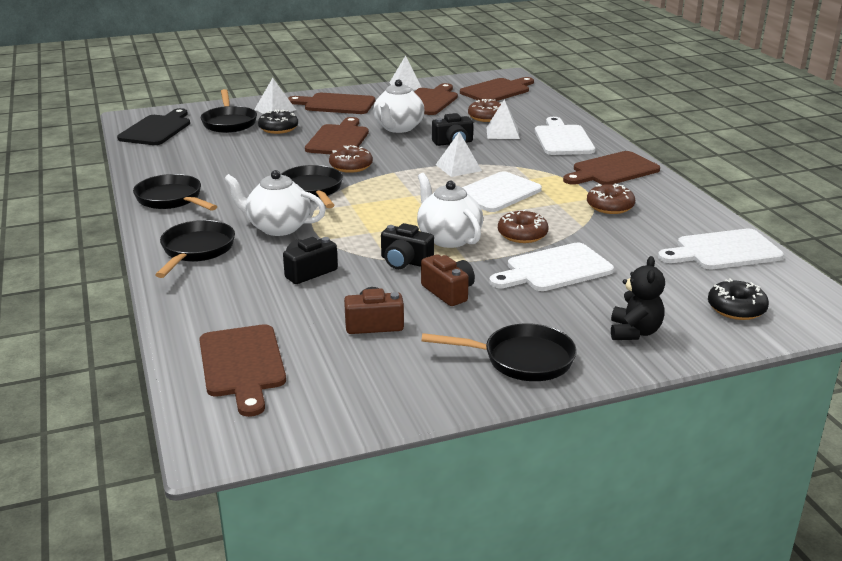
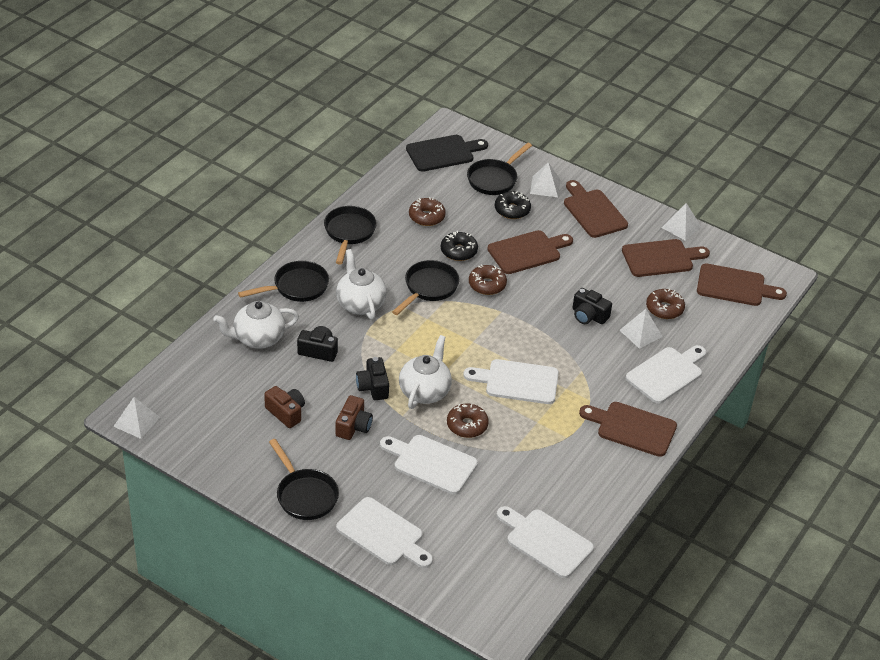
camera: 50 degrees right, 15 degrees up
(242, 365) = (199, 383): brown cutting board -> none
(398, 128) = (584, 271): white teapot -> white teapot (258, 338)
(458, 167) = (545, 341): white pyramid -> white pyramid (136, 421)
(610, 206) = (561, 452): brown donut -> brown donut (426, 217)
(634, 332) = (383, 534): black teddy bear -> white cutting board
(736, 308) = (461, 574): black donut -> black donut (458, 251)

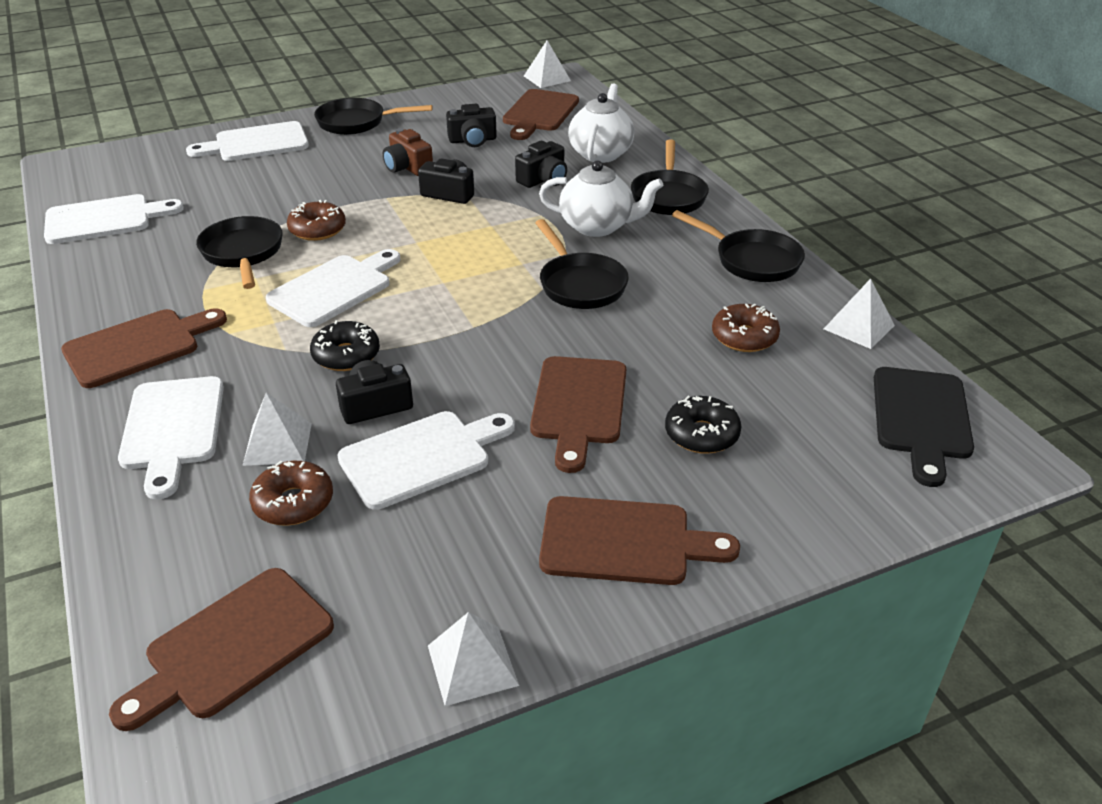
camera: 125 degrees right, 5 degrees down
(286, 412) = (472, 140): brown camera -> black camera
(425, 391) = (402, 221): white teapot -> none
(431, 463) = (299, 192): white cutting board -> white cutting board (421, 457)
(458, 251) = (637, 337): black donut -> black donut (346, 355)
(487, 285) = (539, 335): brown donut -> none
(494, 179) = (807, 450): black pan -> black pan (243, 253)
(545, 186) = (747, 508): white pyramid -> white pyramid (859, 327)
(661, 258) = (414, 572): brown cutting board -> brown cutting board (539, 113)

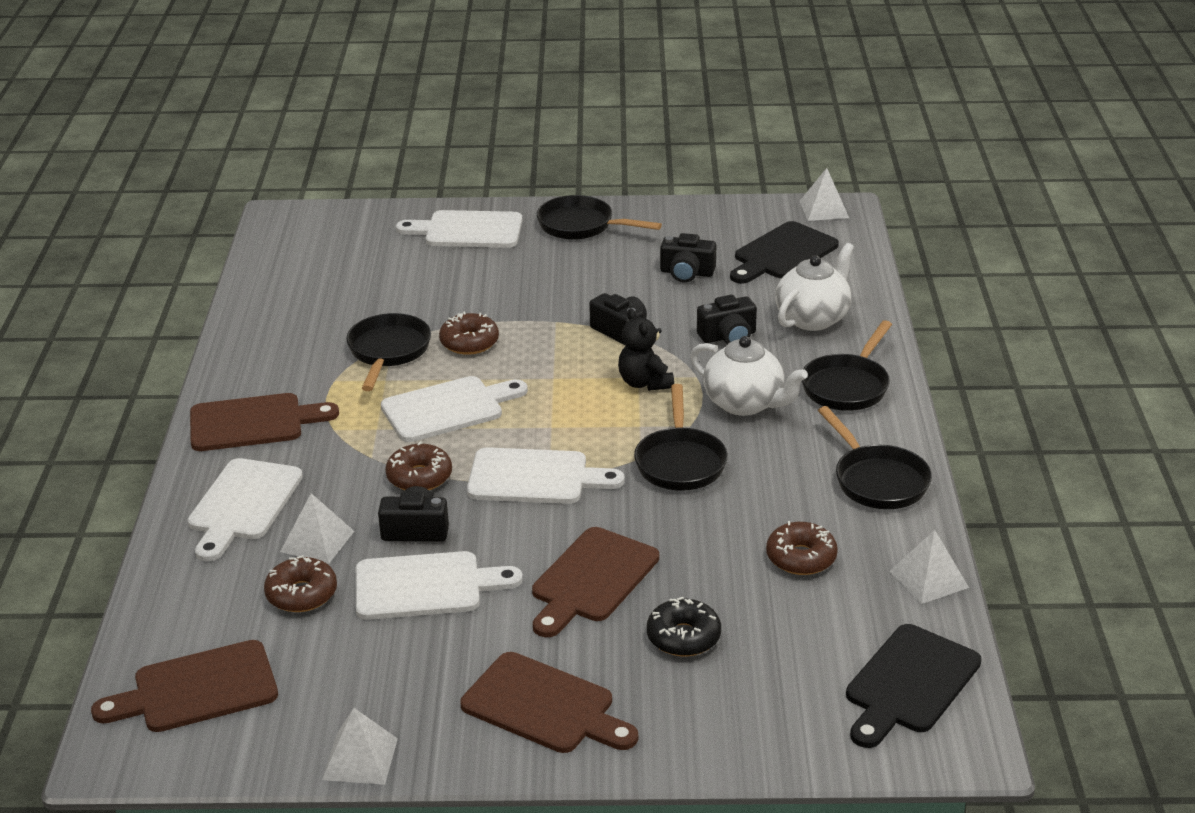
camera: 25 degrees right, 5 degrees down
(104, 219) = (286, 287): white cutting board -> white cutting board (534, 477)
(346, 355) = (419, 477): black donut -> brown donut
(407, 167) = (599, 291): brown camera -> none
(500, 229) = (644, 383): none -> black teddy bear
(539, 113) = (782, 253): brown cutting board -> black cutting board

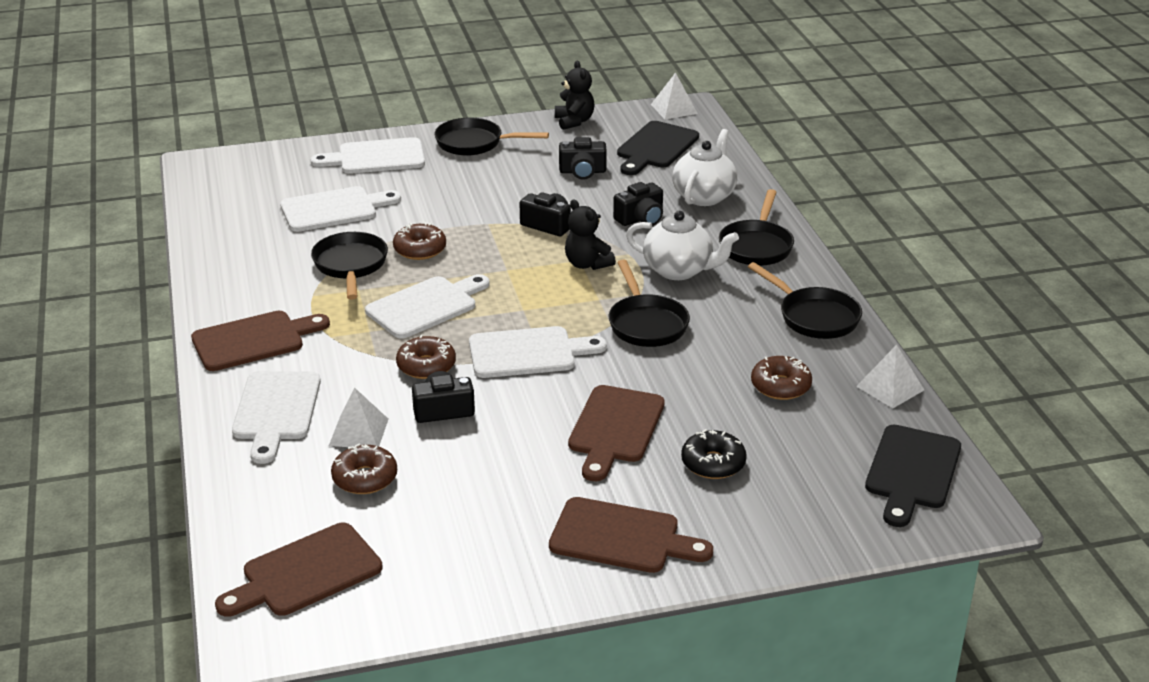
camera: 15 degrees left, 0 degrees up
(360, 759) = (480, 607): white pyramid -> none
(425, 586) = (473, 455): white cutting board -> white cutting board (334, 209)
(703, 212) = (574, 121): none -> black teddy bear

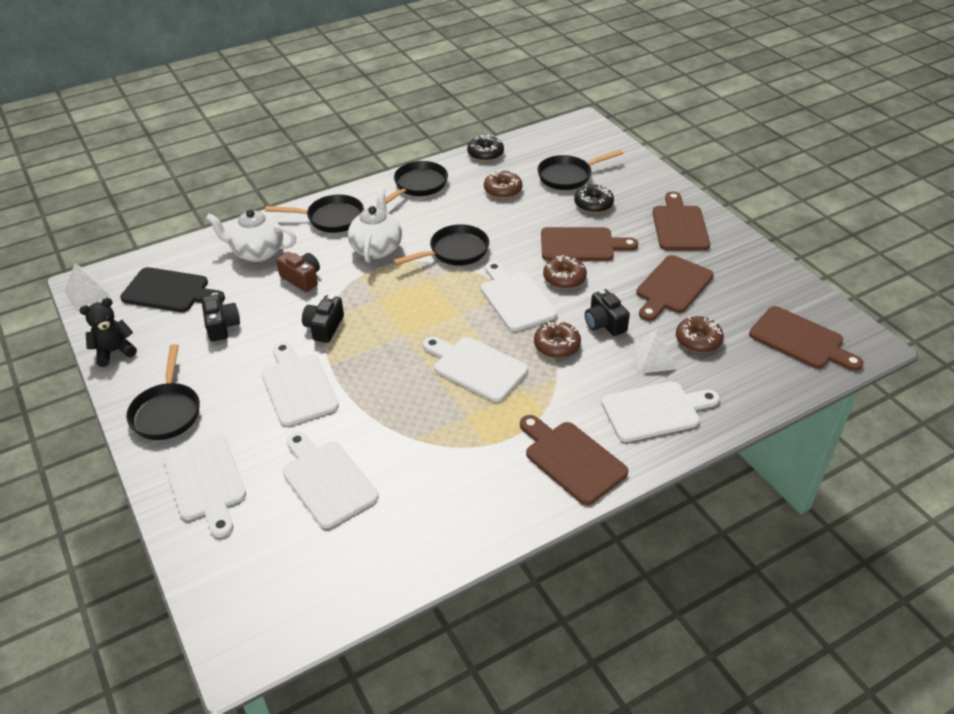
camera: 105 degrees left, 10 degrees up
(350, 266) = (430, 434): black pan -> black pan (568, 176)
(420, 249) = (387, 395): brown donut -> brown donut (564, 278)
(465, 204) = (298, 386): none -> white cutting board
(481, 487) = (672, 287): none -> brown cutting board
(587, 264) = (382, 294): black teddy bear -> none
(640, 218) = (302, 279): black camera -> brown camera
(890, 388) = (485, 154): white pyramid -> black donut
(912, 471) = (561, 142): black cutting board -> none

